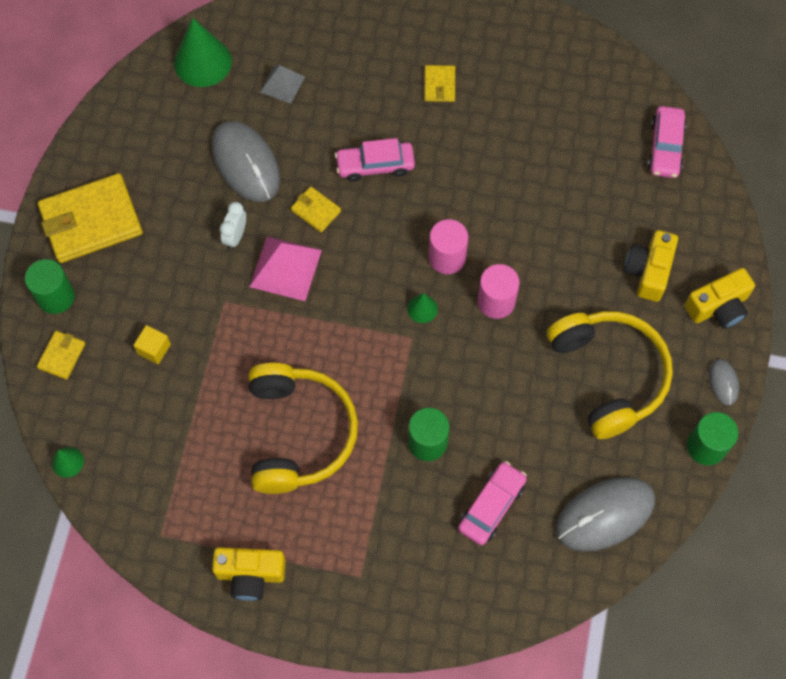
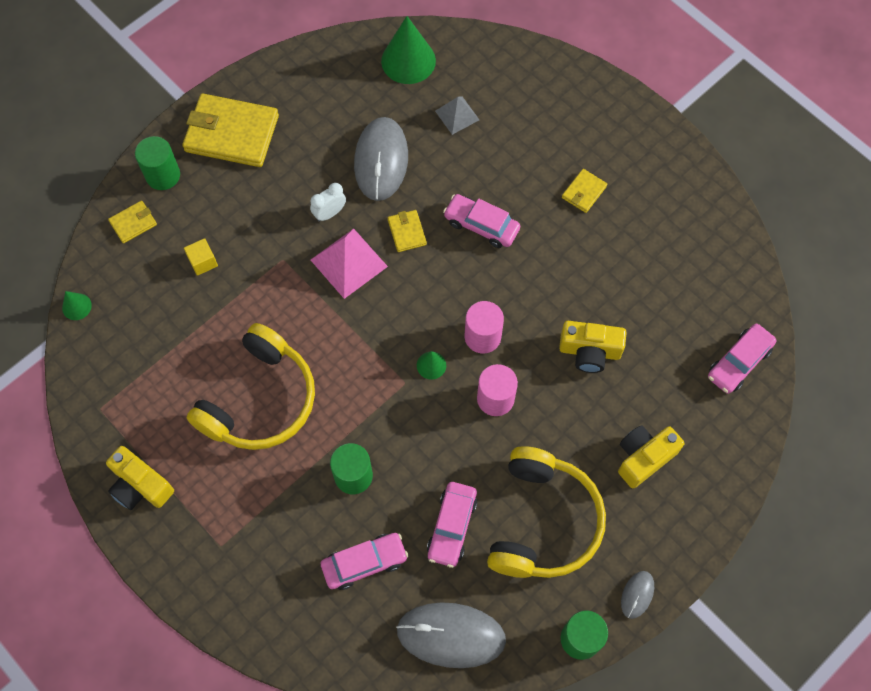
camera: 35 degrees right, 0 degrees up
(540, 428) = (452, 526): none -> pink car
(718, 307) = (682, 528): yellow camera -> yellow camera (589, 351)

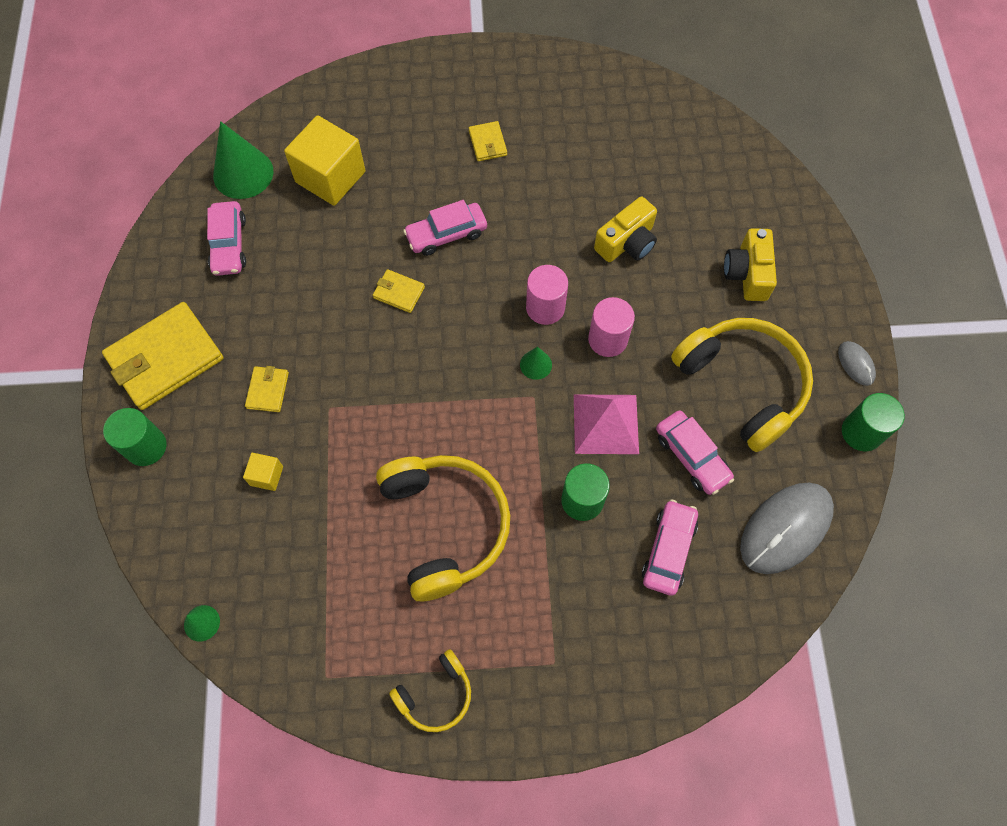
camera: 50 degrees left, 0 degrees up
(133, 223) = (167, 508): yellow wallet -> yellow wallet (268, 390)
(140, 486) = (436, 695): yellow camera -> yellow headphones
(329, 213) = (323, 338): white clock -> none
(348, 263) = (383, 358): pink pyramid -> pink pyramid (605, 424)
(381, 160) = (314, 262): grey mouse -> none
(457, 115) = (330, 177): grey pyramid -> yellow cube
(739, 362) = (724, 153): pink car -> pink car (229, 244)

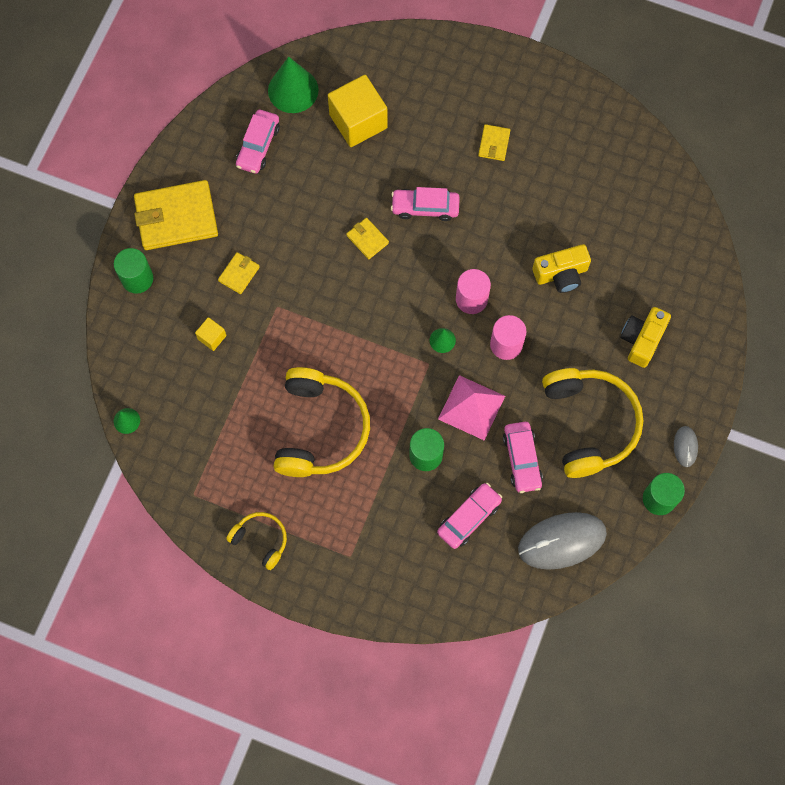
camera: 25 degrees right, 5 degrees up
(436, 695) = (261, 540): yellow headphones -> yellow headphones turned 135 degrees counterclockwise

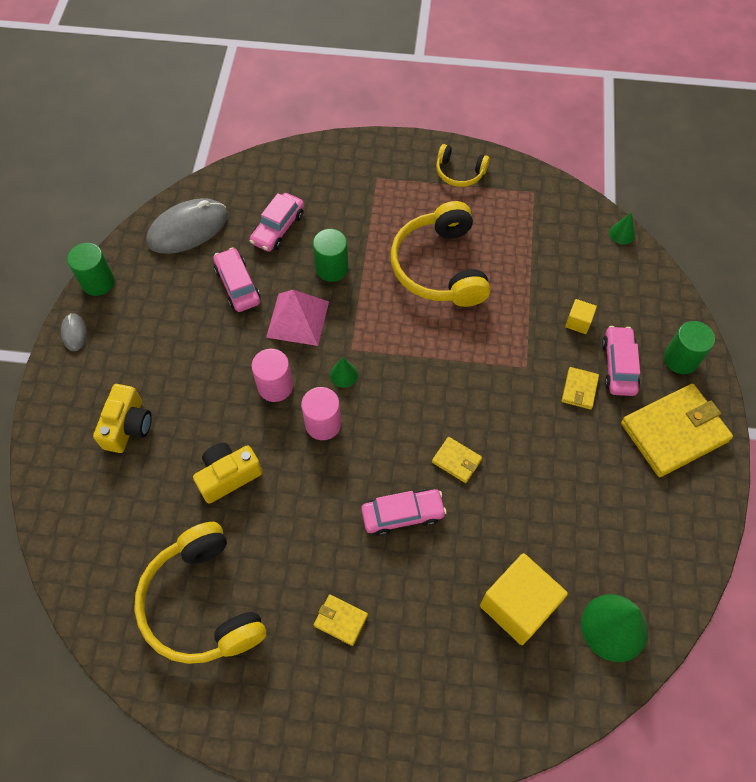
camera: 165 degrees right, 10 degrees down
(258, 146) = (623, 540): pink car -> pink car (618, 366)
(494, 144) = (341, 620): yellow wallet -> yellow wallet turned 60 degrees counterclockwise
(589, 424) = (175, 331): yellow headphones -> yellow headphones (202, 603)

